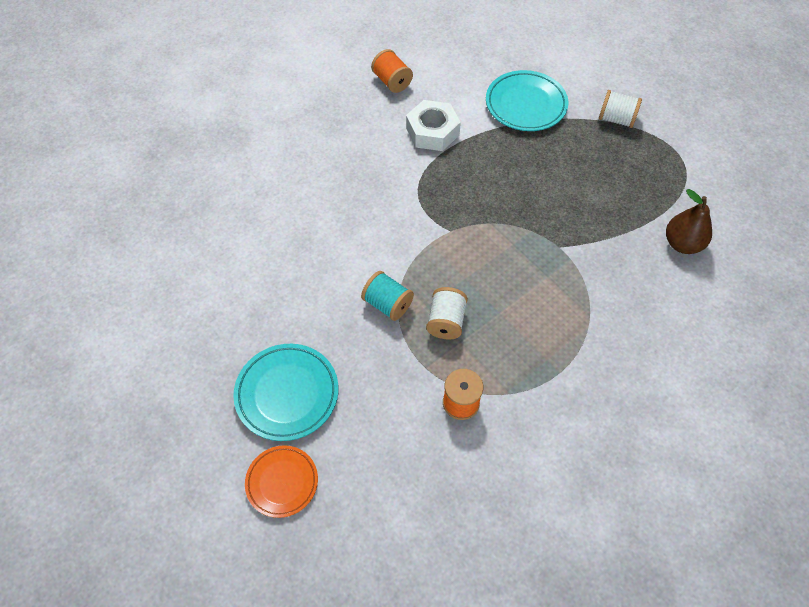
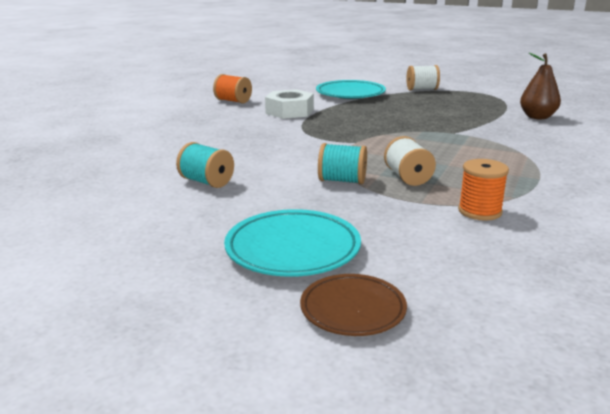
camera: 25 degrees left, 35 degrees down
(280, 260) = (206, 182): none -> turquoise spool
(282, 482) = (353, 309): orange plate -> brown plate

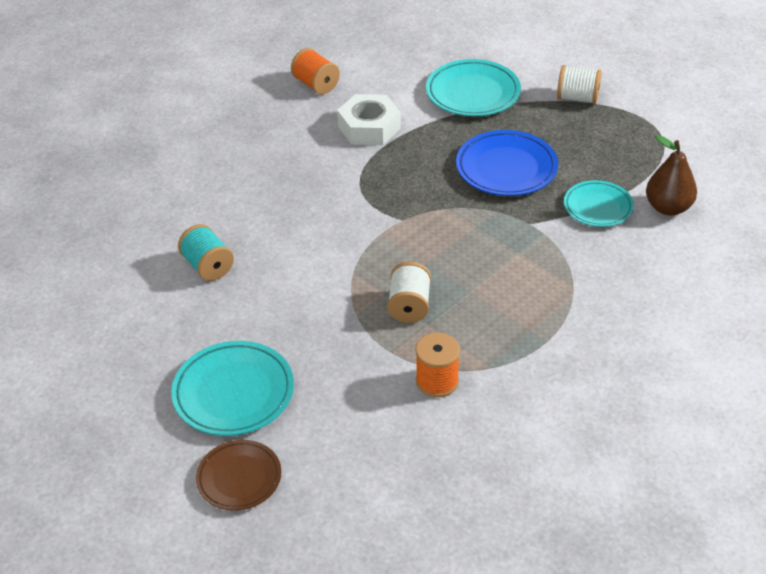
camera: 20 degrees right, 20 degrees up
(342, 181) = (339, 296): turquoise spool -> none
(408, 115) = (506, 168): none -> blue plate
(491, 122) = (598, 207): none -> turquoise plate

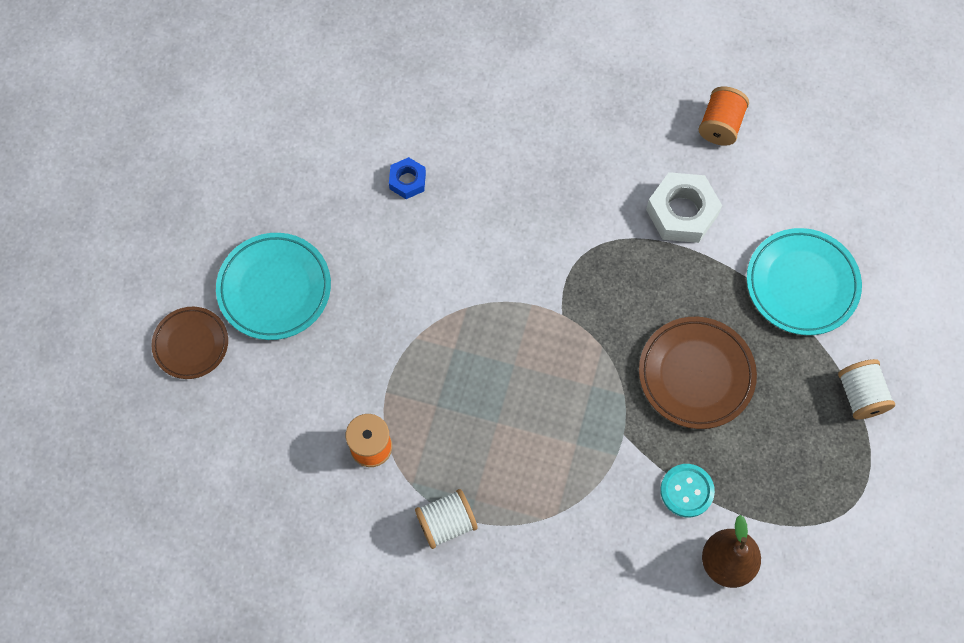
camera: 60 degrees right, 25 degrees up
(208, 266) = (407, 181): turquoise spool -> blue nut
(409, 306) = (450, 378): white spool -> white spool (446, 523)
(506, 168) = (696, 375): blue plate -> brown plate
(598, 207) = (687, 491): turquoise plate -> turquoise button

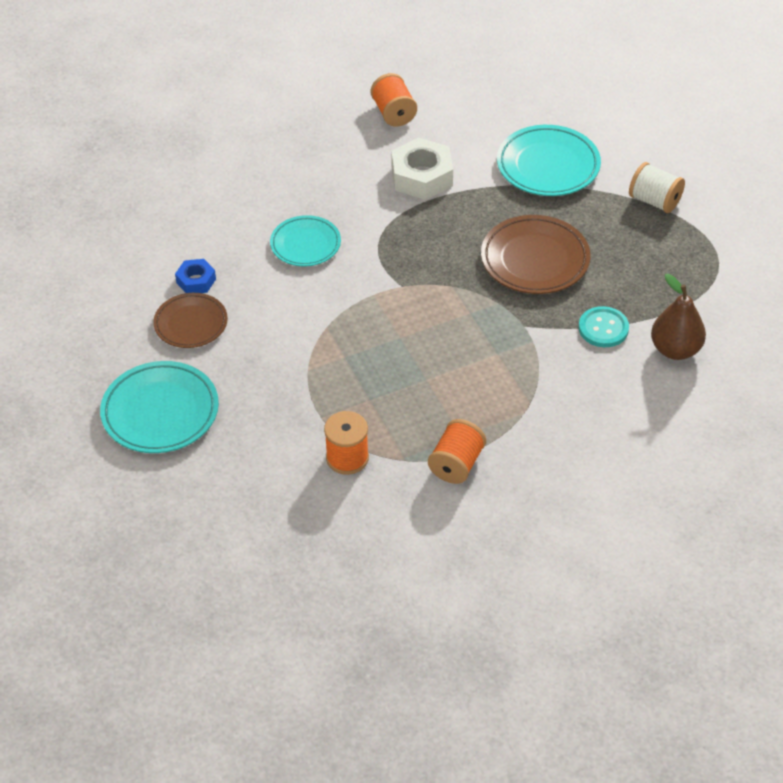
camera: 40 degrees left, 20 degrees down
(191, 344) = (128, 492): brown plate -> brown plate (191, 324)
(446, 523) = (456, 464): white spool -> orange spool
(523, 210) = (305, 244): none -> turquoise plate

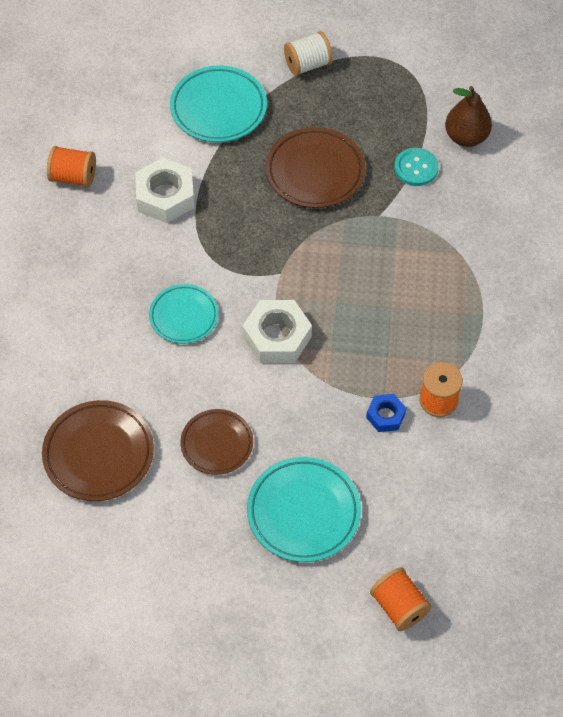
camera: 60 degrees left, 10 degrees up
(130, 255) = (98, 454): none -> brown plate
(196, 281) = (168, 417): blue nut -> blue nut (385, 416)
(330, 314) = (277, 337): none -> white nut
(456, 464) = (490, 331): orange spool -> orange spool (399, 606)

